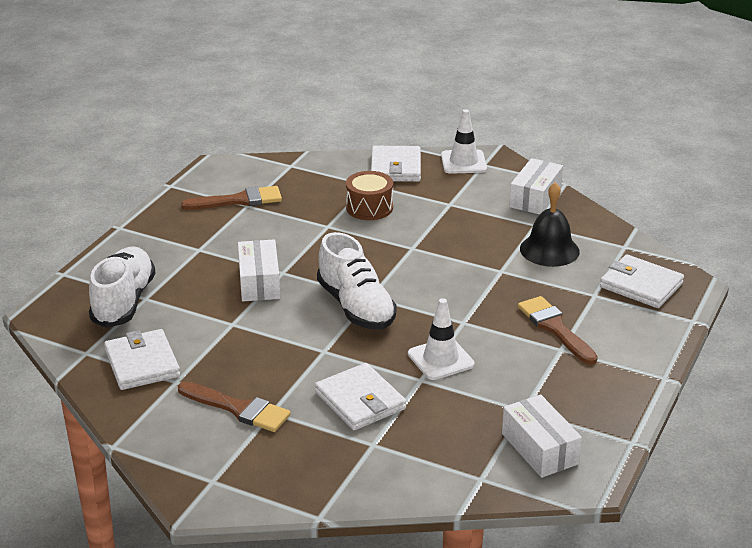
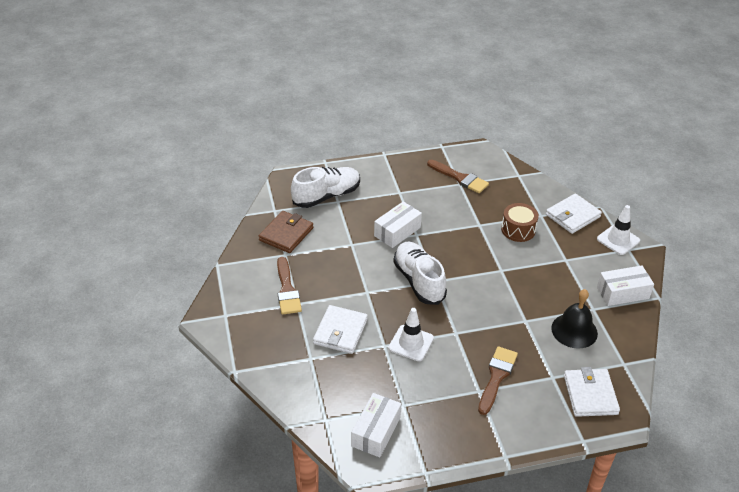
camera: 50 degrees right, 10 degrees up
(142, 363) = (286, 234): white wallet -> brown wallet
(356, 307) = (419, 281): white shoe -> white shoe turned 135 degrees clockwise

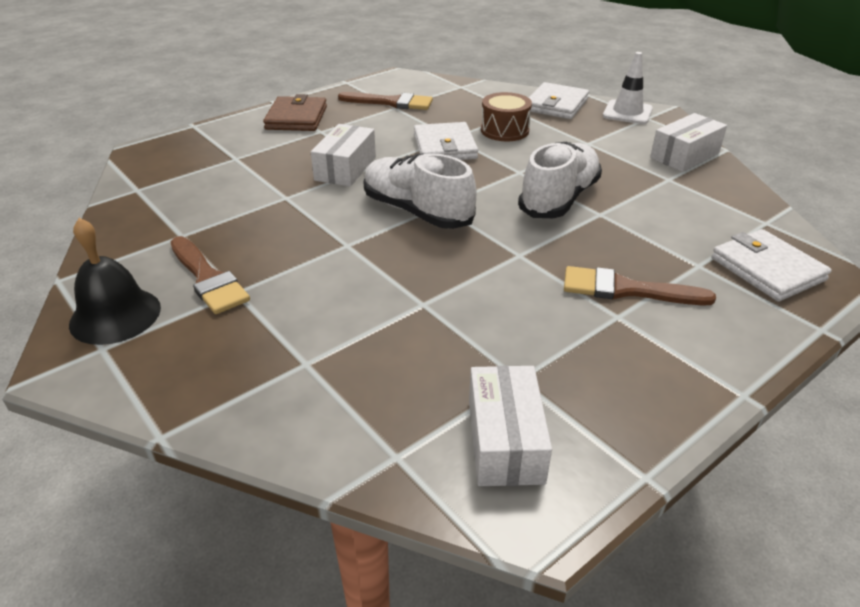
camera: 25 degrees left, 5 degrees down
(286, 234) = (170, 211): brown wallet -> brown wallet (296, 118)
(326, 196) = (214, 157): white shoe -> white shoe (559, 199)
(340, 331) = (336, 308): white wallet -> white wallet (445, 147)
(411, 343) = (463, 288): white traffic cone -> none
(497, 377) = (626, 289): brown brush -> brown brush turned 75 degrees counterclockwise
(574, 330) = (670, 206): black bell -> black bell (115, 315)

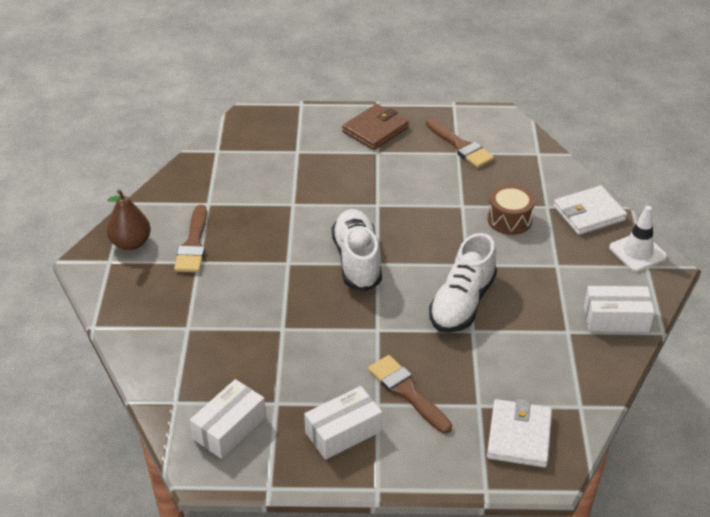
camera: 40 degrees right, 5 degrees up
(115, 315) = (131, 243): black bell -> brown pear
(345, 168) = (355, 198): white box -> white box (343, 432)
(445, 147) = (444, 213): white wallet -> none
(559, 199) = (462, 303): white shoe -> white shoe turned 135 degrees clockwise

